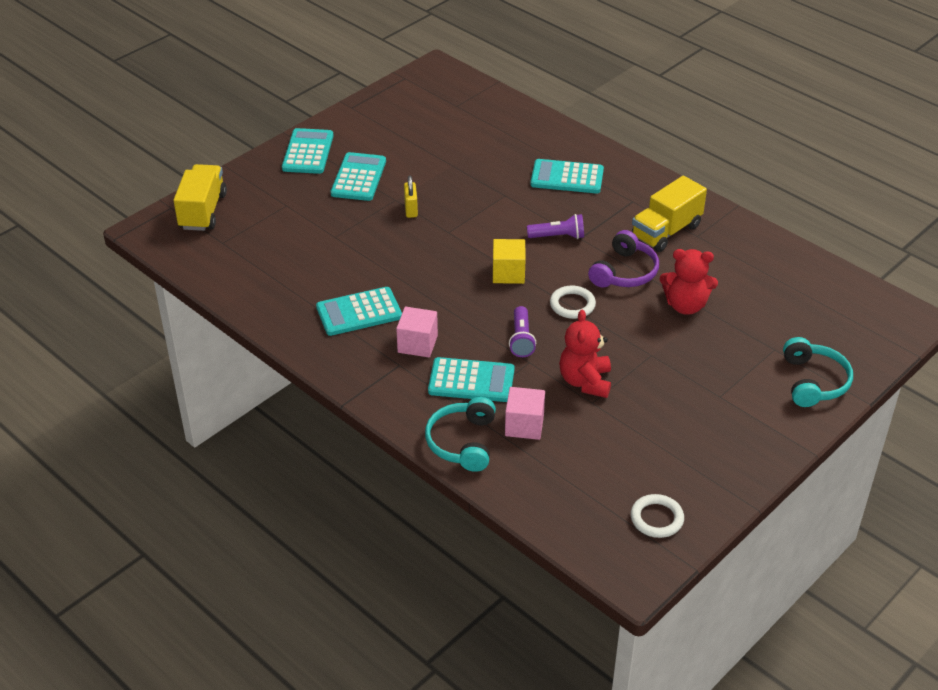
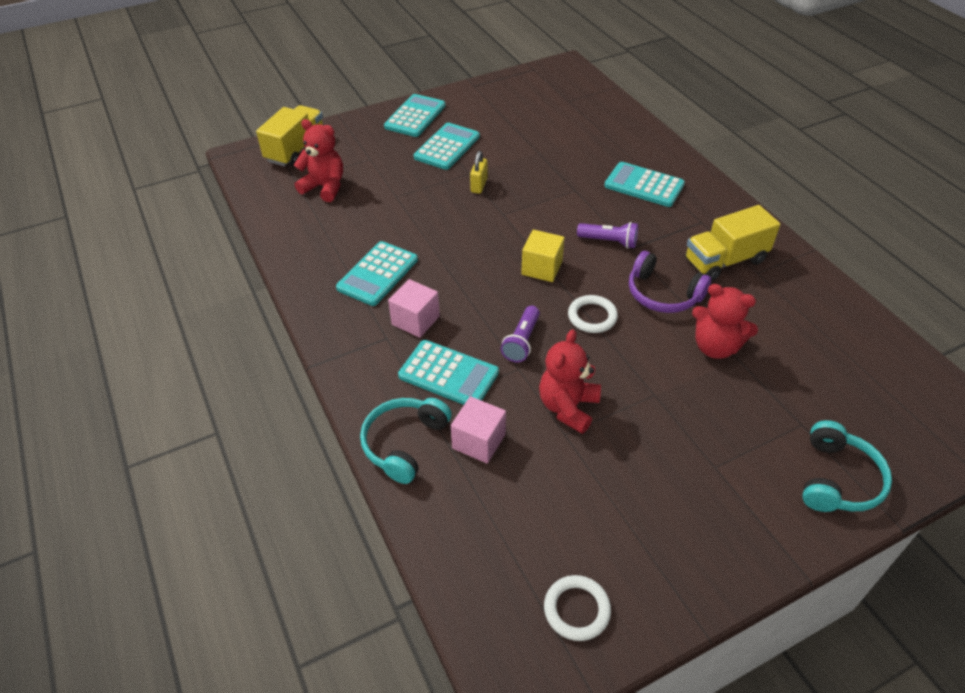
camera: 20 degrees right, 5 degrees up
(257, 243) = (324, 187): none -> red teddy bear
(359, 312) = (377, 274): turquoise calculator -> turquoise calculator turned 60 degrees counterclockwise
(624, 272) = (663, 294): purple headphones -> purple headphones turned 75 degrees clockwise

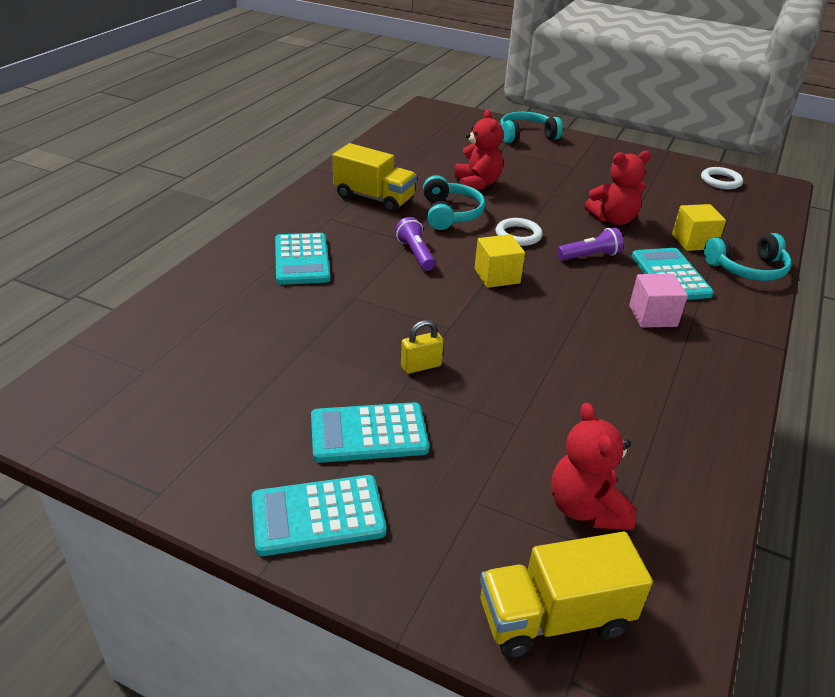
camera: 130 degrees left, 10 degrees down
(377, 274) = (642, 368): turquoise calculator -> none
(479, 441) = (693, 241): pink cube -> yellow cube
(663, 294) = (450, 213): purple headphones -> turquoise headphones

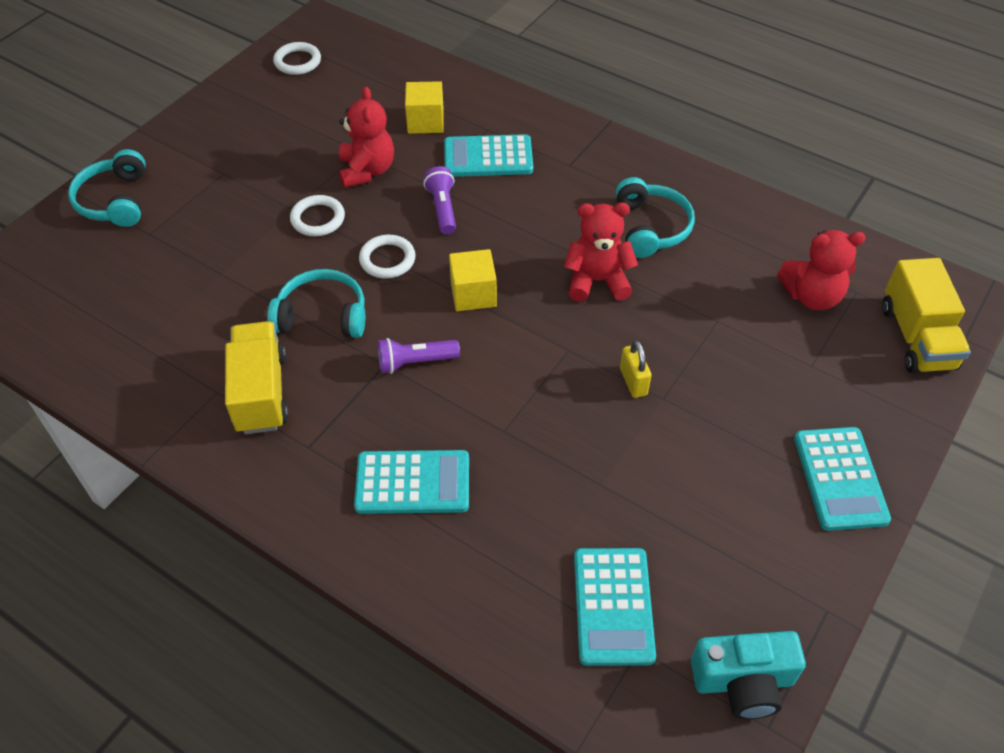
camera: 80 degrees left, 15 degrees up
(99, 431) = (743, 682): none -> turquoise camera
(368, 433) = (734, 434): turquoise calculator -> turquoise calculator (613, 606)
(374, 198) = (261, 392): yellow truck -> yellow truck turned 45 degrees counterclockwise
(477, 184) = (247, 276): red teddy bear -> red teddy bear (597, 281)
(547, 204) = (318, 219): none -> white ring
(652, 316) = (557, 189): pink cube -> none
(747, 269) = (482, 100): turquoise headphones -> turquoise headphones (651, 227)

